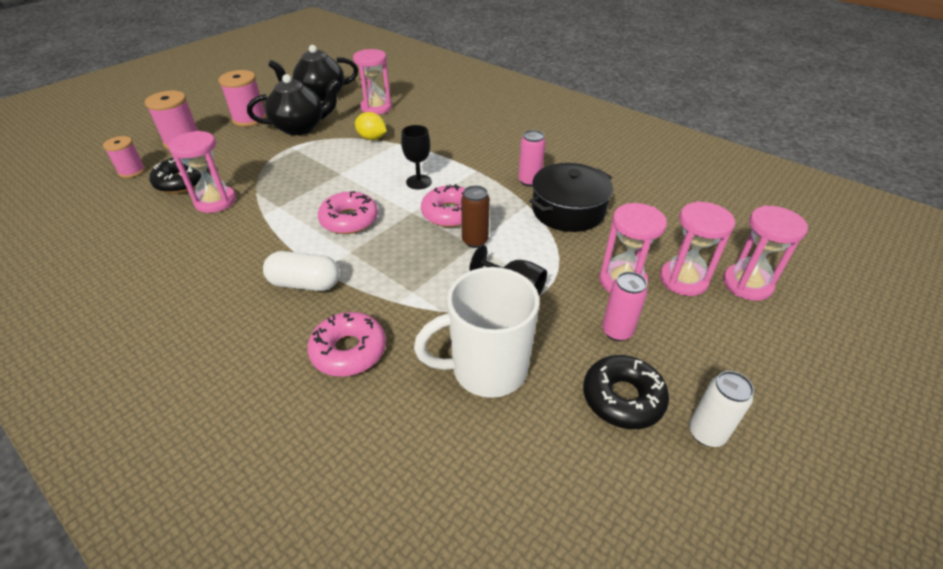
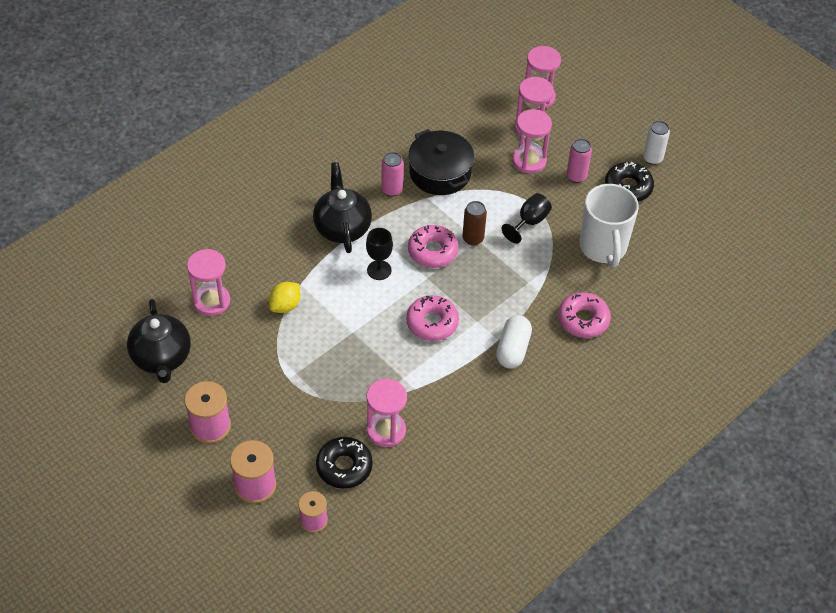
camera: 85 degrees left, 10 degrees up
(300, 127) = (245, 372): black teapot -> black teapot (342, 228)

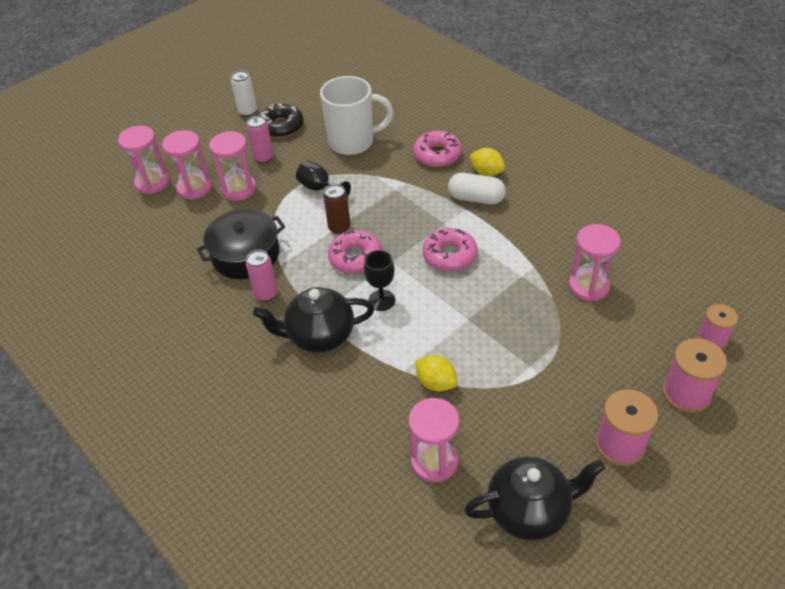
camera: 85 degrees left, 5 degrees down
(344, 467) = (641, 317): black donut -> none
(554, 361) = (486, 172): none -> yellow lemon

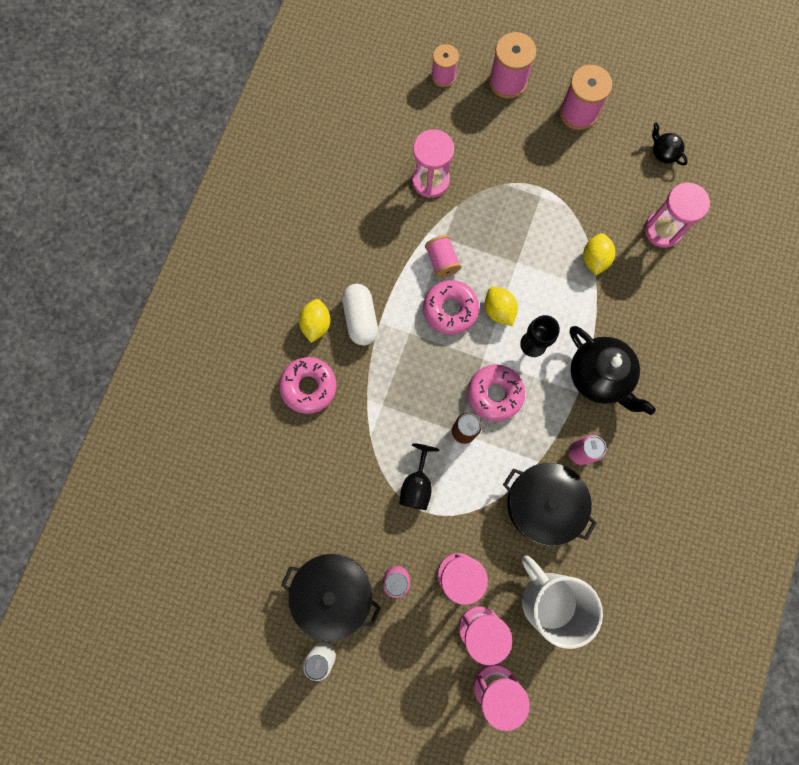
camera: 120 degrees left, 30 degrees up
(281, 126) = (333, 593): black donut -> black pot
(353, 142) = (326, 490): white mug -> white mug (548, 599)
(428, 288) = (499, 310): none -> yellow lemon
(499, 266) = (442, 261): none -> pink spool
(529, 510) = (663, 153): black teapot -> black teapot, size x0.48

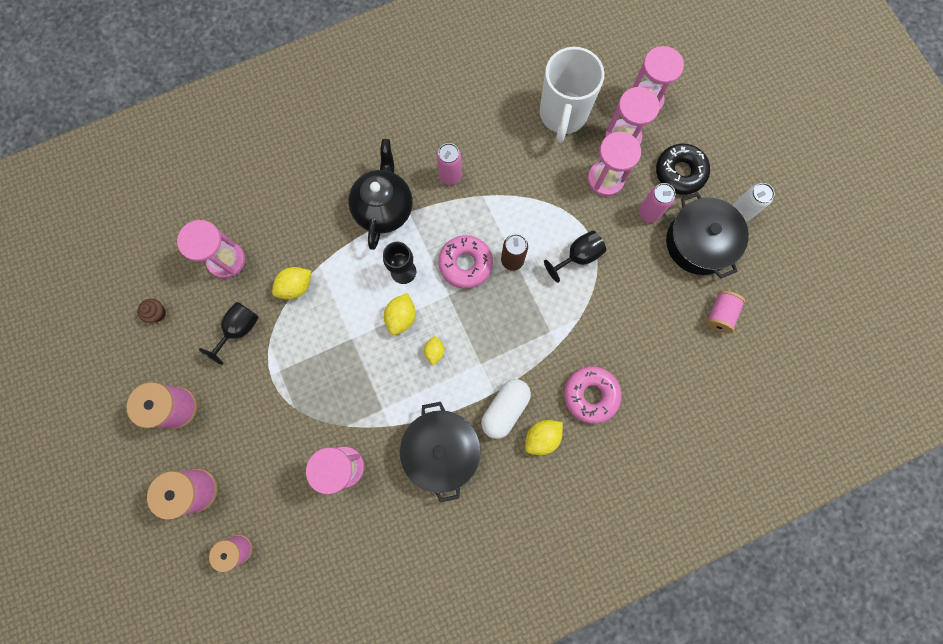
camera: 135 degrees left, 0 degrees up
(404, 644) = (680, 172): none -> black donut
(442, 261) = (402, 393): pink spool -> pink spool (720, 314)
(450, 309) = (434, 351): pink donut -> yellow lemon
(544, 504) = (507, 168): black pot -> black pot (441, 450)
(598, 195) = (239, 329): none -> black goblet
(663, 153) = (157, 313): black teapot -> brown cupcake

